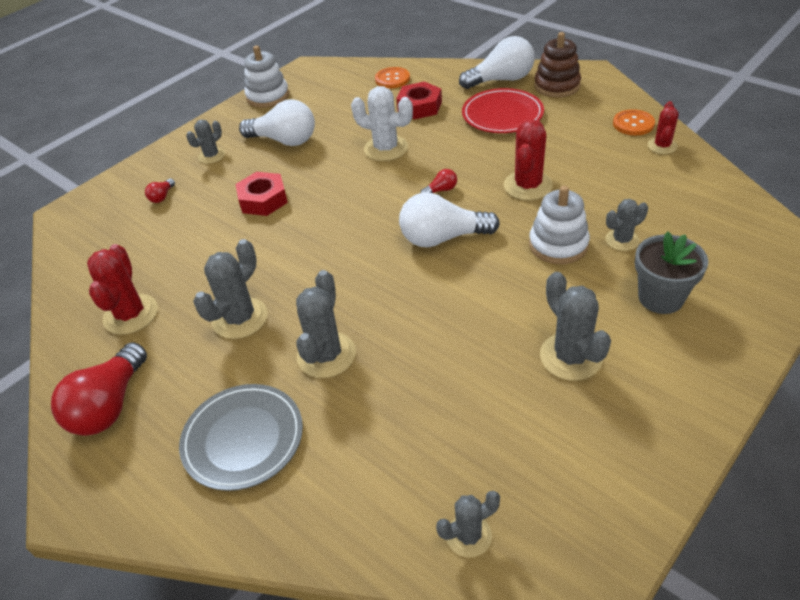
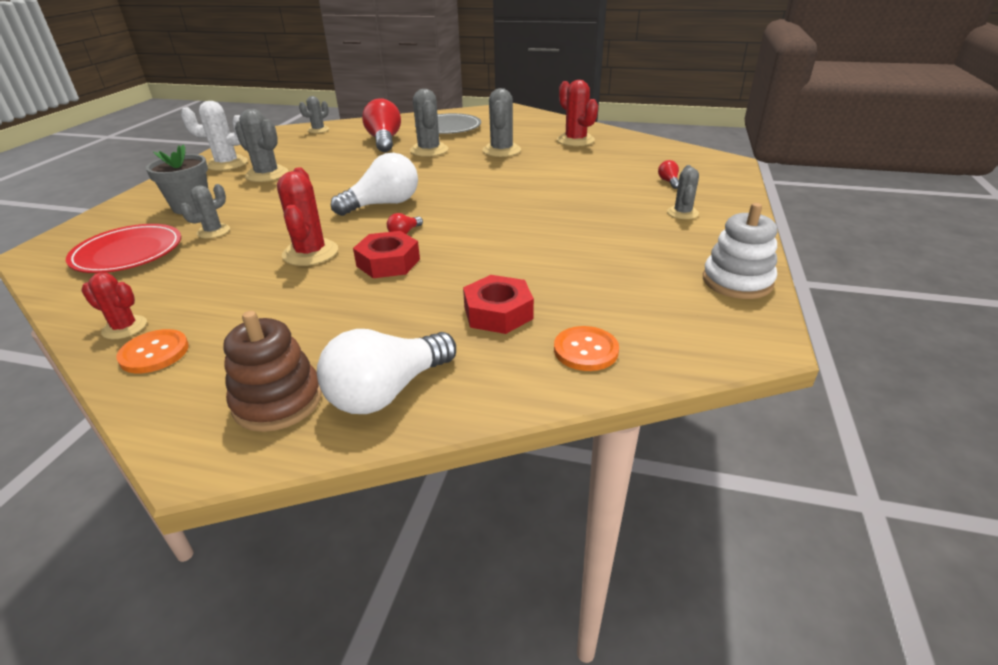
camera: 150 degrees right, 10 degrees down
(109, 406) = (532, 122): red light bulb -> red light bulb (384, 141)
(263, 200) = (573, 196): red nut -> red nut (388, 262)
(284, 140) = (627, 239): white light bulb -> none
(386, 148) = (497, 255): white cactus -> white cactus (227, 164)
(502, 115) = (364, 326): red plate -> red plate (128, 253)
(558, 245) = (275, 218): white stacking toy -> none
(662, 146) = (124, 327): red cactus -> red cactus turned 60 degrees counterclockwise

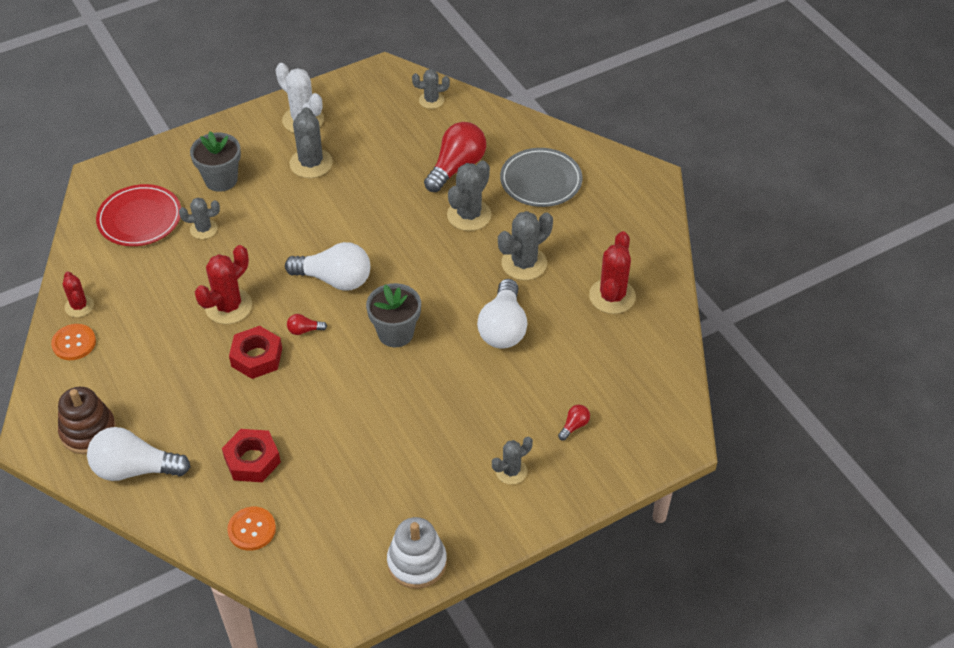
camera: 45 degrees right, 15 degrees up
(478, 203) = (395, 333): none -> grey flower pot
(543, 172) = (503, 328): none -> white light bulb

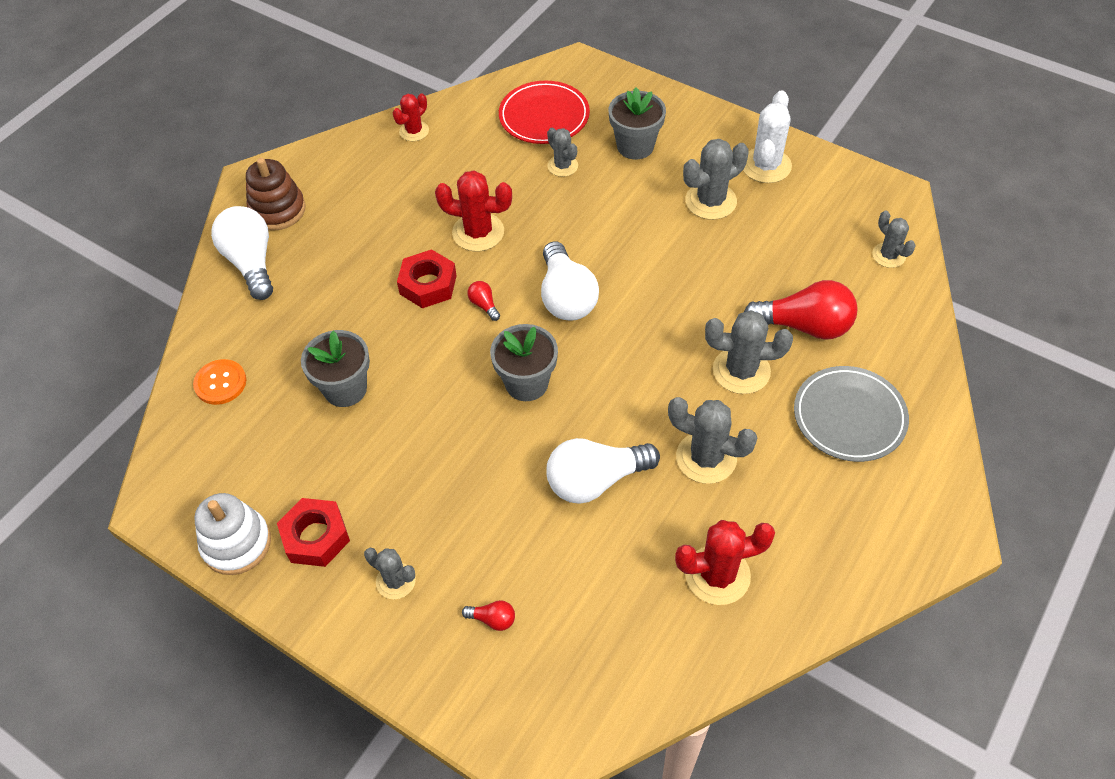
camera: 65 degrees right, 5 degrees up
(74, 343) = (370, 149): orange button -> none
(252, 460) = (301, 343): red nut -> red nut (315, 537)
(320, 446) = (345, 389): none -> grey flower pot

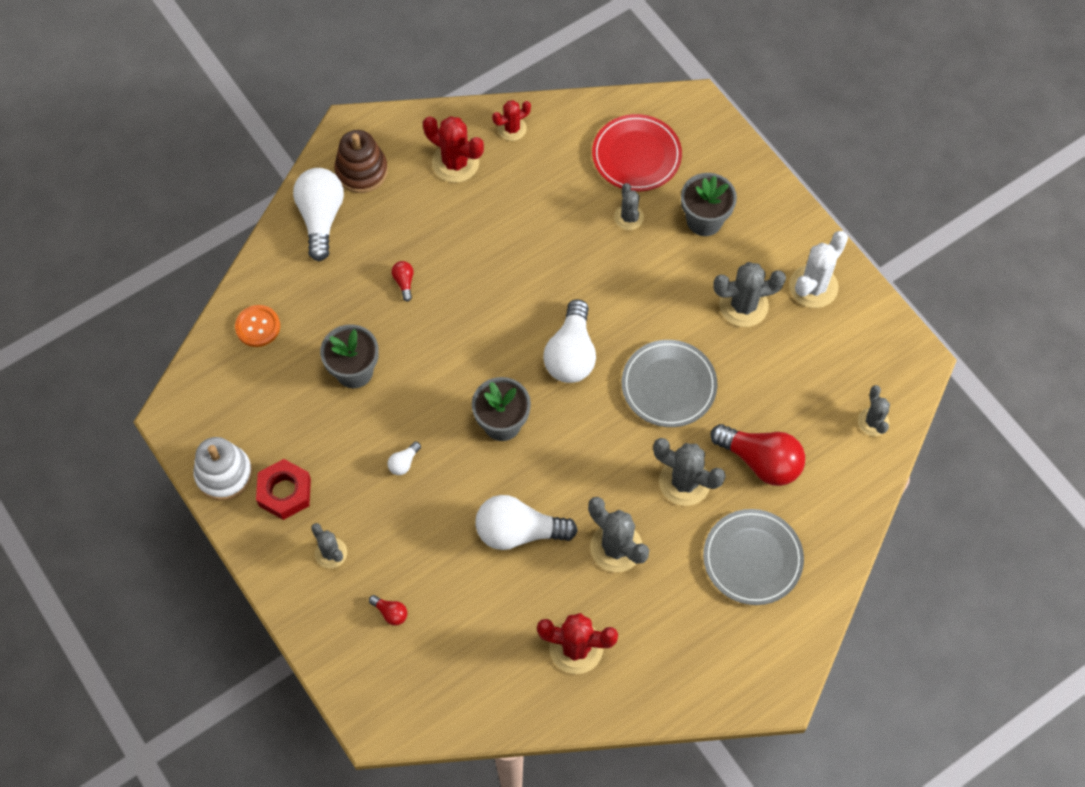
camera: 20 degrees right, 10 degrees up
(428, 285) = (460, 297): red nut -> none
(438, 458) = (404, 463): none -> white light bulb
(478, 232) = (524, 260): red cactus -> red cactus (455, 163)
(484, 305) = (498, 335): red light bulb -> red light bulb (404, 282)
(677, 291) = (668, 385): none -> grey plate

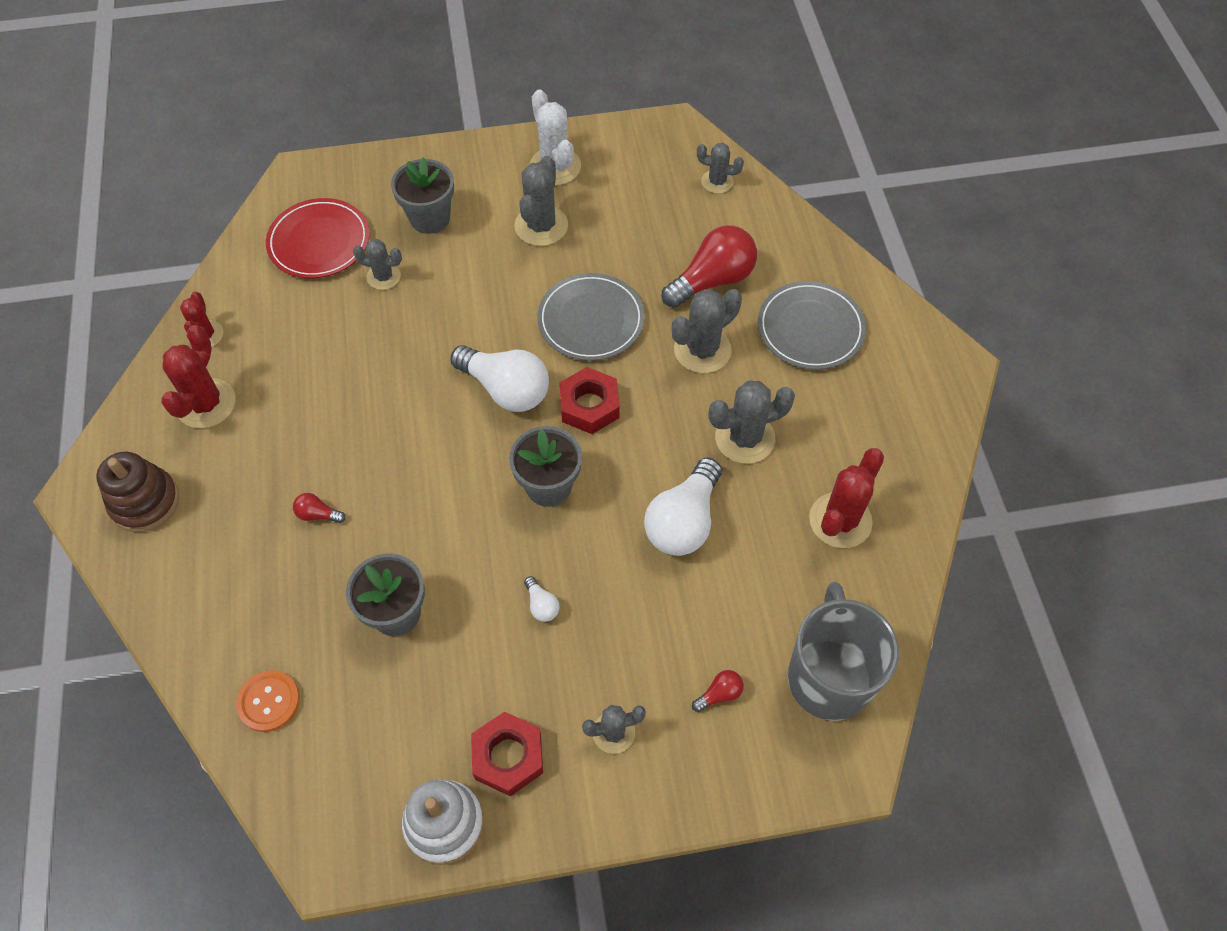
camera: 65 degrees left, 5 degrees down
(321, 217) = (173, 570): white light bulb -> none
(439, 685) = (829, 676): none -> grey mug
(455, 163) = (206, 404): red cactus -> red cactus turned 45 degrees counterclockwise
(587, 420) = (589, 406): none -> red nut

